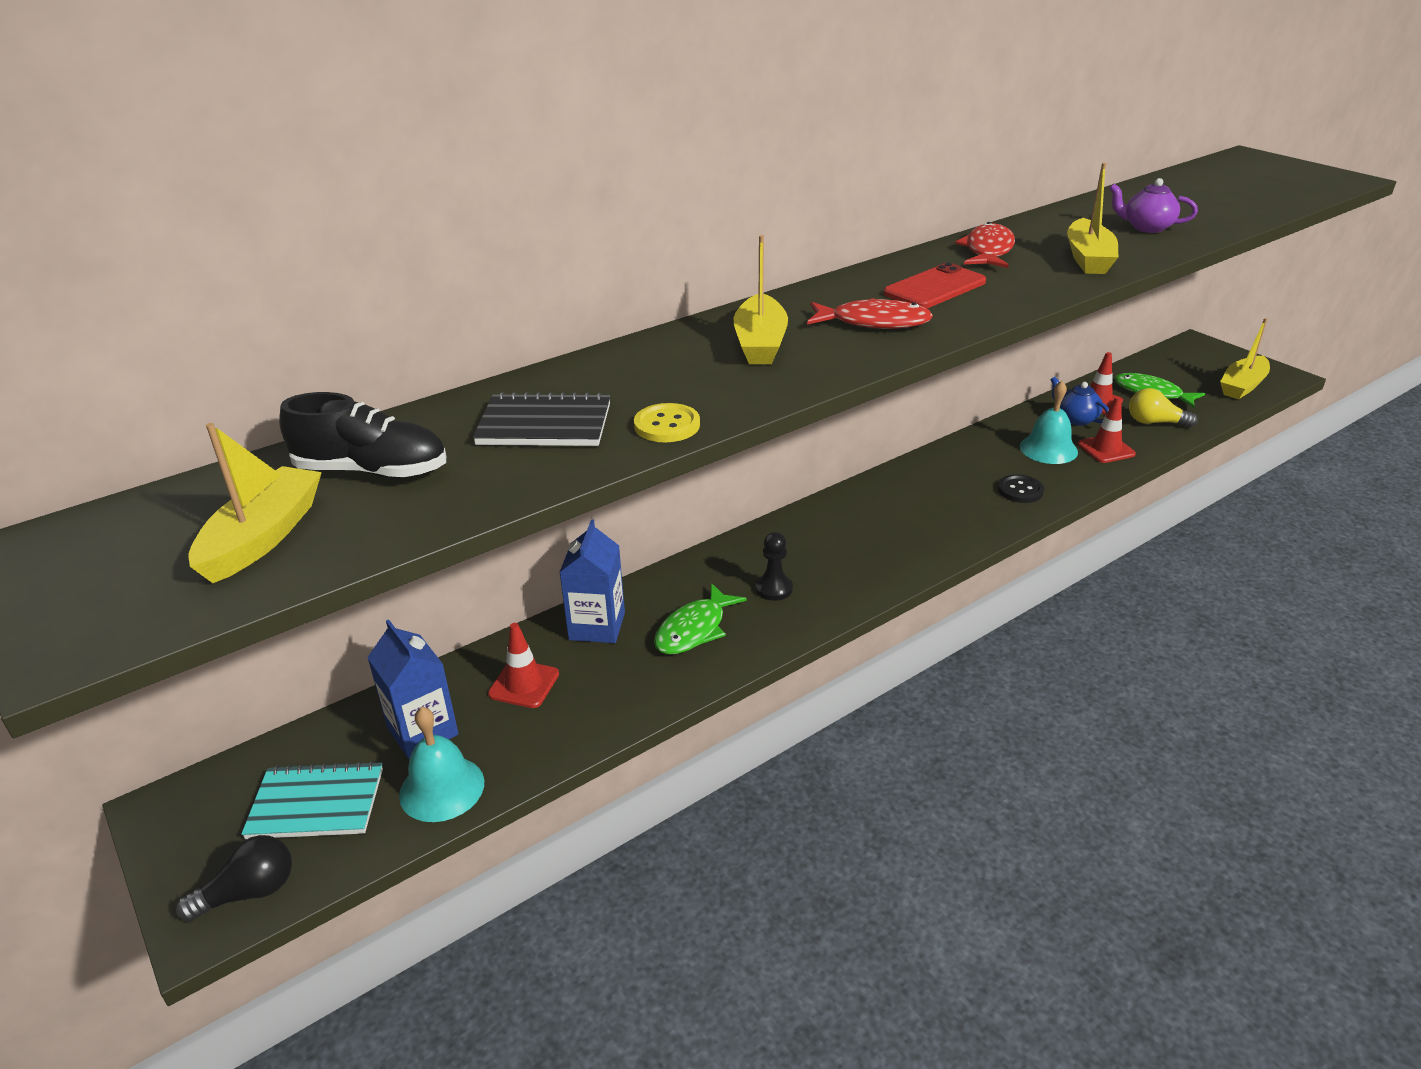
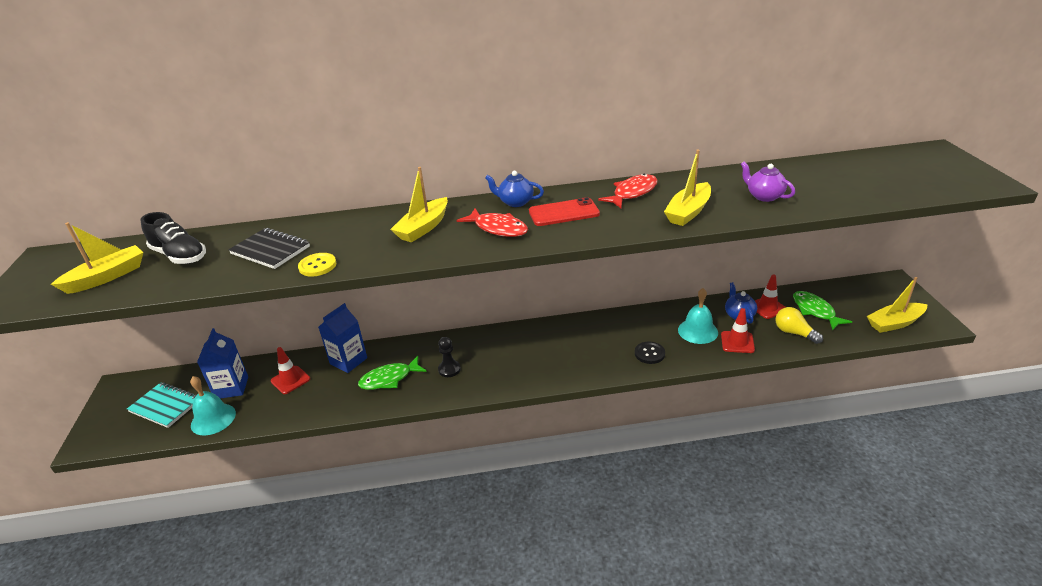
camera: 30 degrees right, 0 degrees up
(249, 892) = (110, 436): black light bulb -> none
(847, 288) = (515, 202): none -> blue teapot

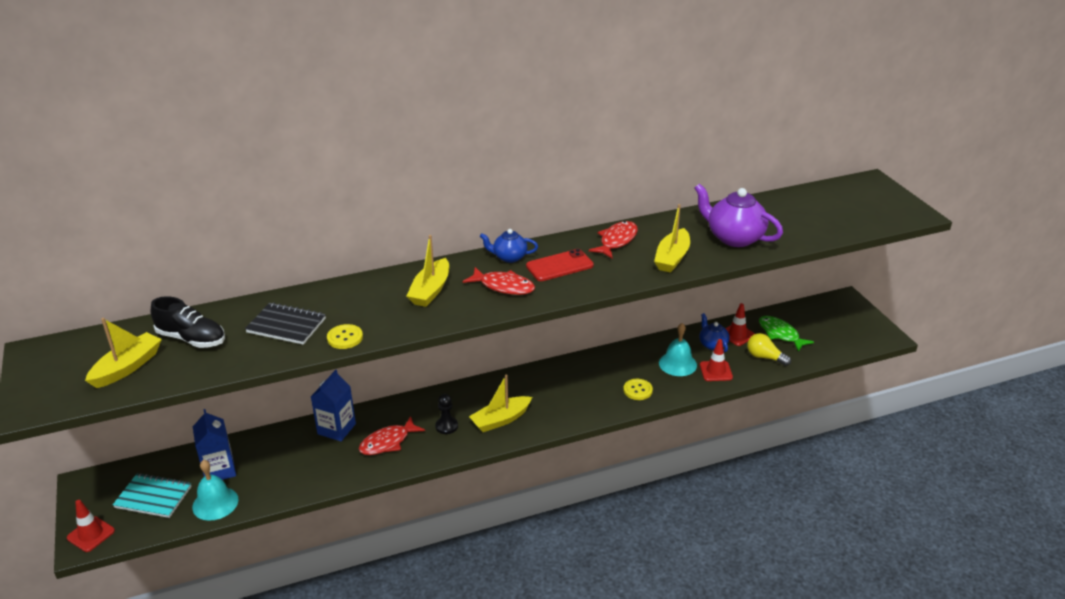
camera: 15 degrees left, 0 degrees up
(290, 380) = (281, 455): red traffic cone -> red traffic cone (91, 534)
(389, 379) = (388, 442): green fish -> red fish
(649, 353) = (637, 390): black button -> yellow button
(764, 196) = (734, 238): purple teapot -> purple teapot, size x1.75
(894, 323) = (850, 339): yellow boat -> yellow boat (500, 420)

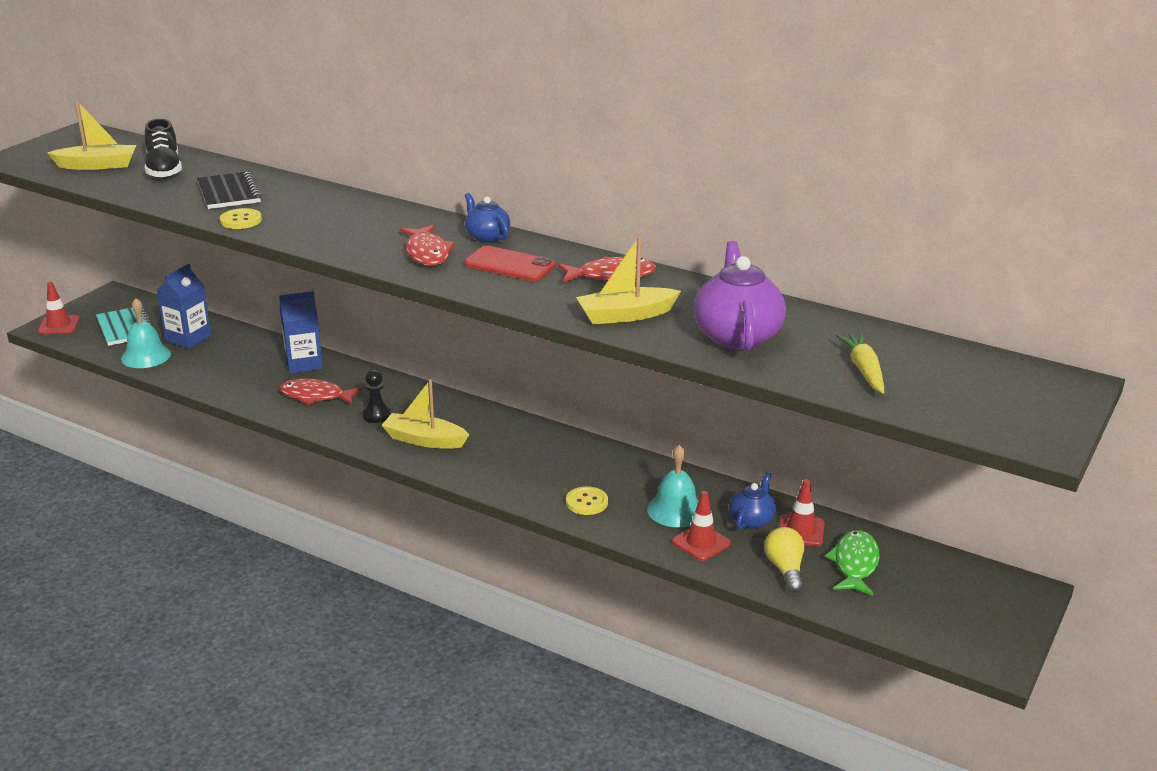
camera: 50 degrees right, 5 degrees down
(430, 290) = (370, 225): yellow boat -> none
(807, 222) = (864, 370): none -> yellow carrot

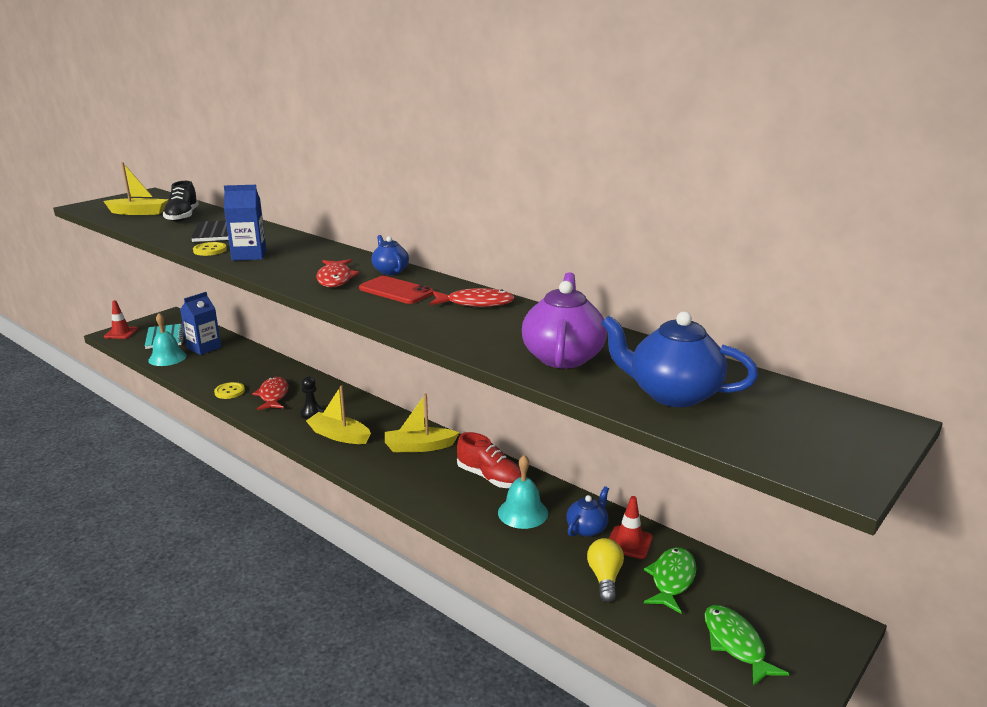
camera: 10 degrees right, 5 degrees down
(304, 363) = (277, 371): blue carton -> blue carton (249, 255)
(316, 396) = (273, 395): red fish -> red fish turned 60 degrees clockwise
(586, 502) = (449, 498): yellow button -> yellow button (229, 392)
(625, 315) = (471, 334): yellow boat -> yellow boat (419, 447)
(625, 474) = (490, 478): none -> red shoe
(701, 543) = (535, 544): red traffic cone -> none
(864, 370) = (672, 394): yellow carrot -> blue teapot
(932, 618) = (735, 644): none -> green fish

